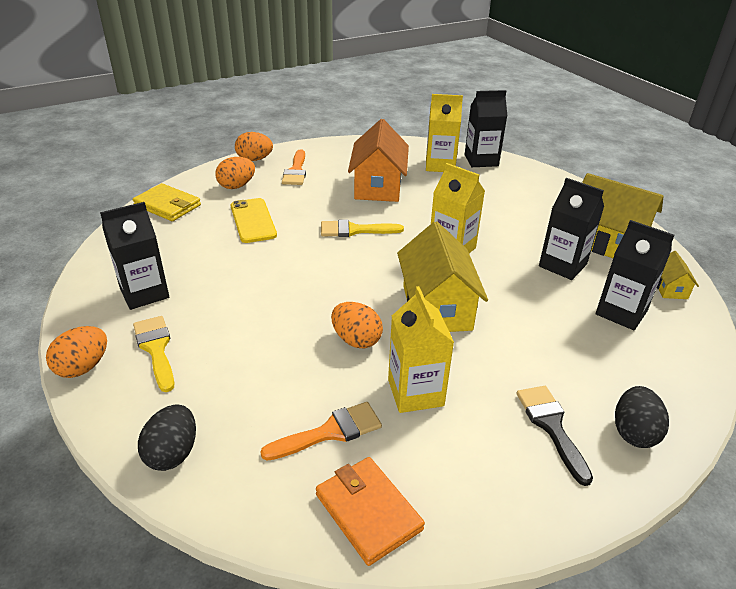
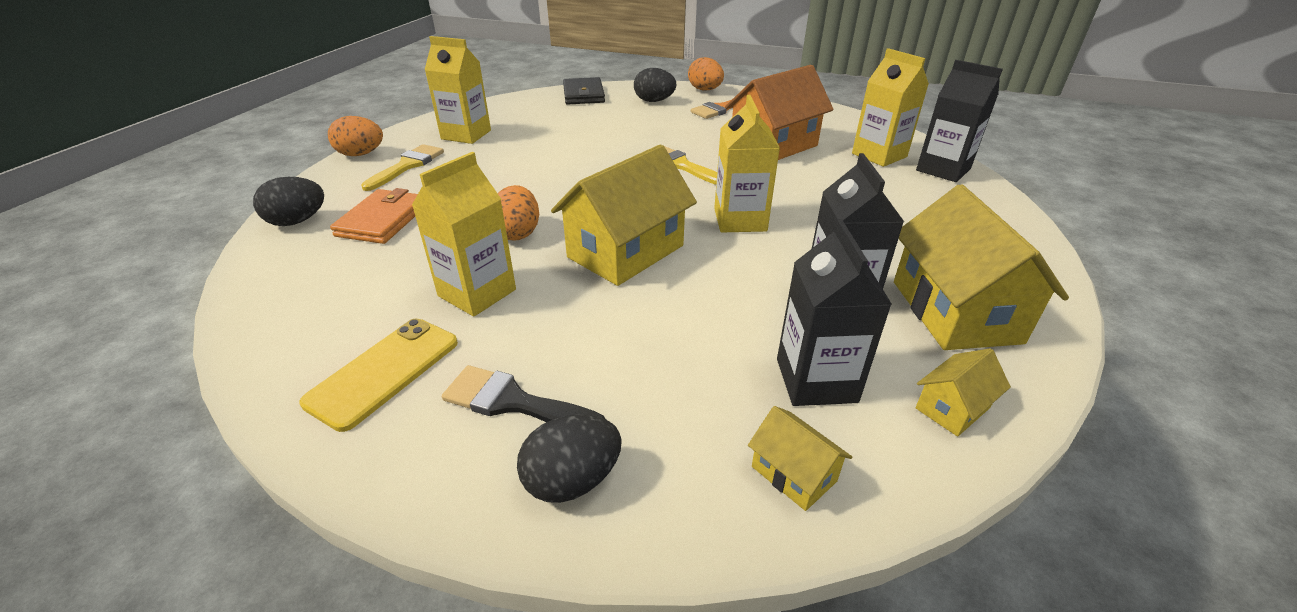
camera: 50 degrees right, 0 degrees up
(144, 293) = (466, 135): black carton -> yellow carton
(168, 205) = (583, 94): yellow wallet -> black wallet
(236, 186) = (654, 101): orange egg -> black egg
(253, 221) = (618, 126): yellow phone -> yellow phone (384, 371)
(330, 432) = (379, 273): orange brush -> none
(368, 512) = (289, 334): orange wallet -> orange wallet (383, 220)
(551, 426) = (513, 402): black brush -> black brush turned 105 degrees counterclockwise
(679, 357) = (793, 474): none -> yellow house

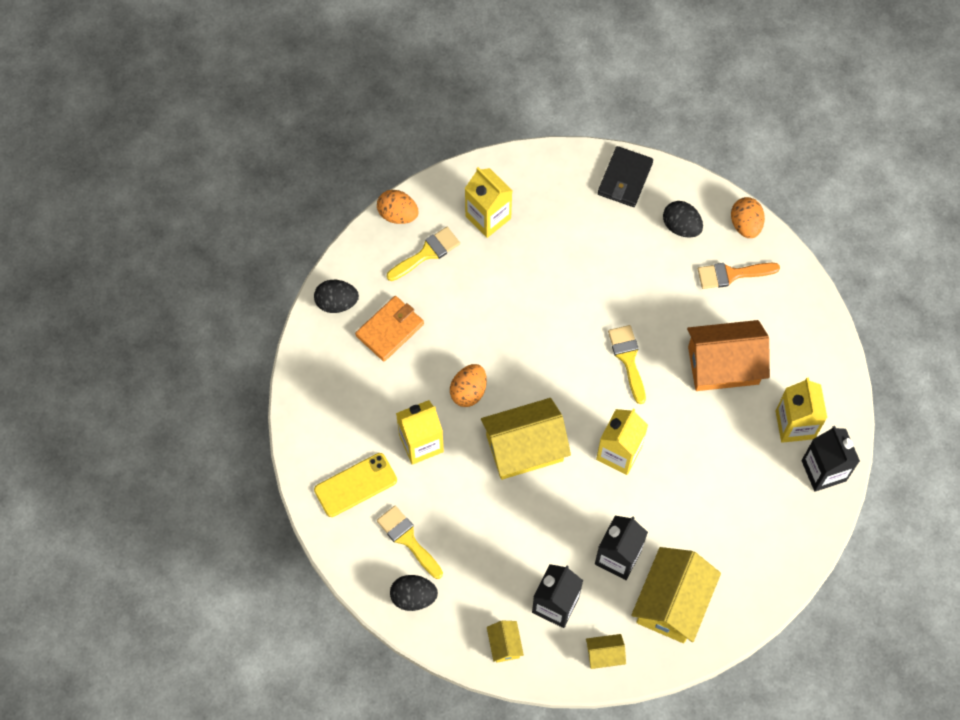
camera: 30 degrees right, 30 degrees up
(513, 402) = (407, 539): black brush -> yellow brush

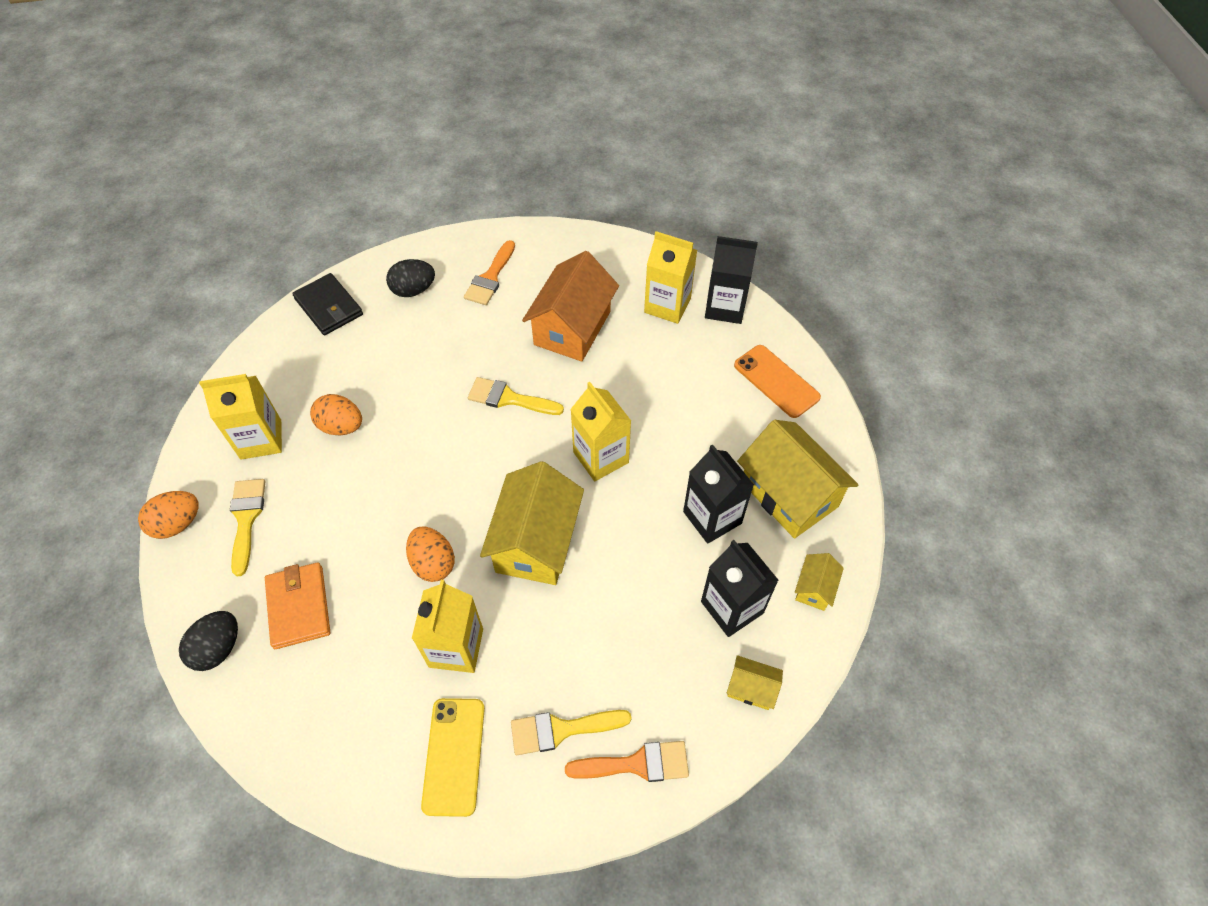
camera: 60 degrees left, 10 degrees down
(413, 597) = (637, 764): black egg -> orange brush
(745, 225) = (452, 245): orange egg -> orange egg (341, 426)
(773, 546) = (776, 381): none -> orange phone

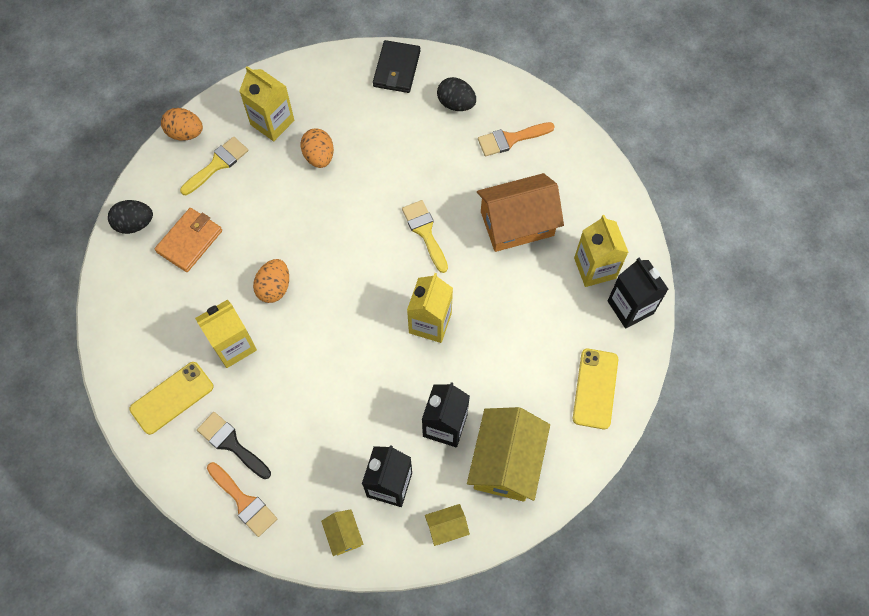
camera: 50 degrees right, 10 degrees up
(536, 542) = (337, 333): yellow house -> none
(561, 730) = (231, 443): yellow brush -> black brush
(776, 381) = (595, 388): orange phone -> yellow phone

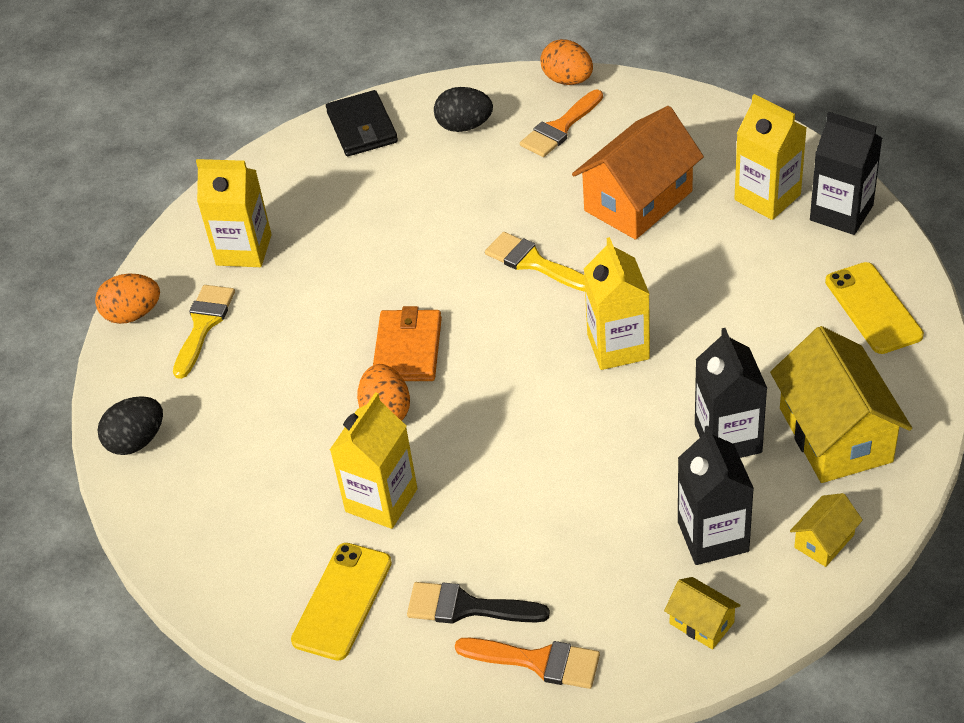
camera: 25 degrees left, 20 degrees down
(189, 241) = (229, 421): orange wallet -> orange wallet (408, 349)
(319, 156) = (334, 254): orange egg -> orange egg (567, 80)

